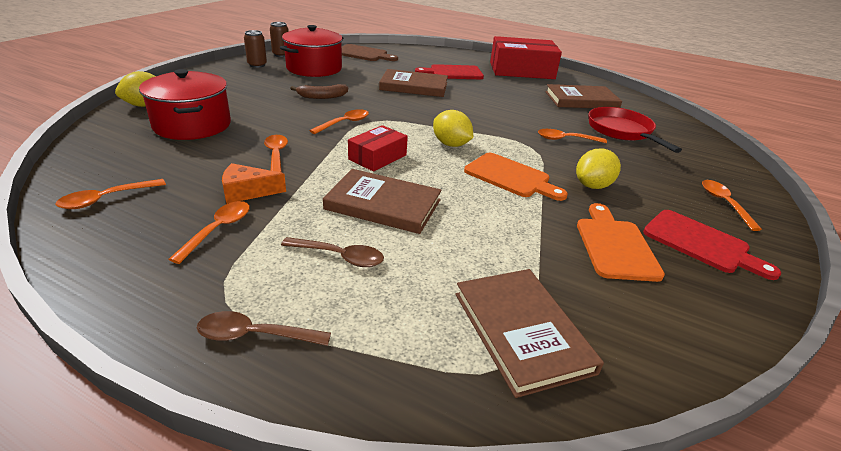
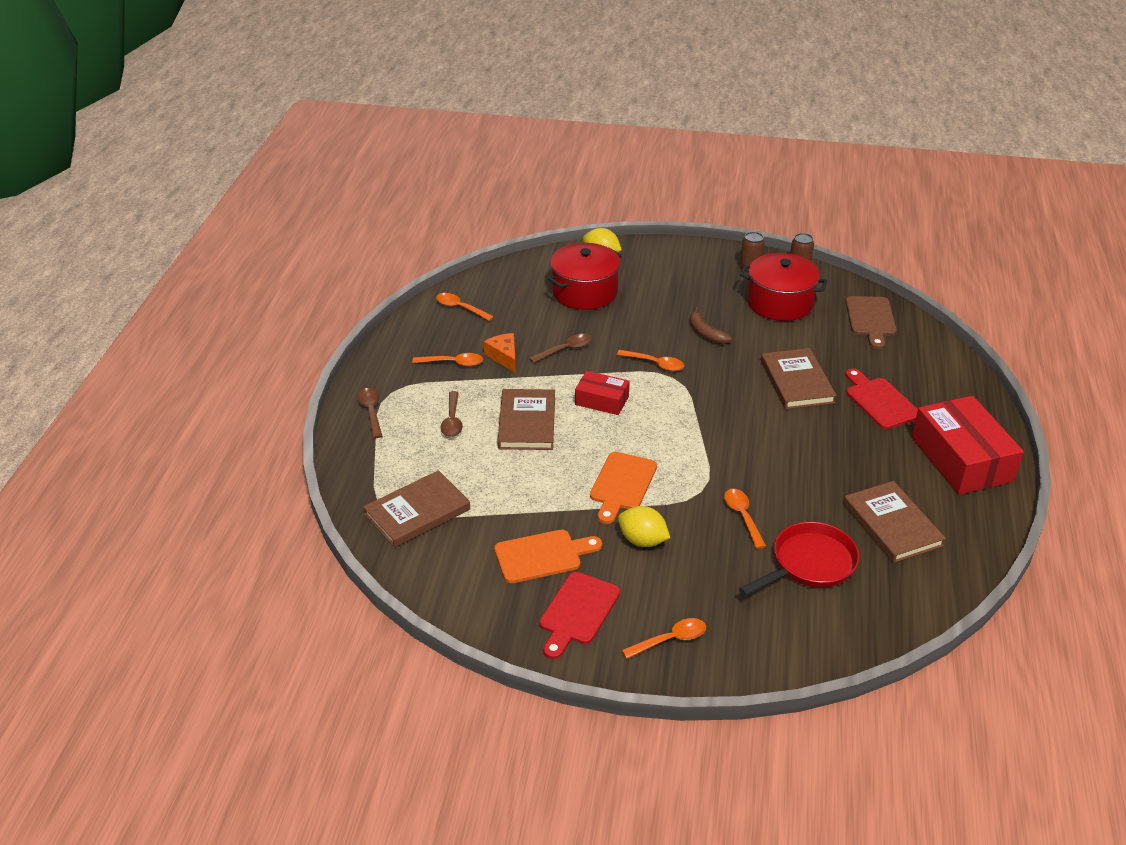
camera: 75 degrees right, 5 degrees up
(276, 155) = (566, 349): orange spoon -> brown spoon
(451, 144) = (662, 437): yellow lemon -> none

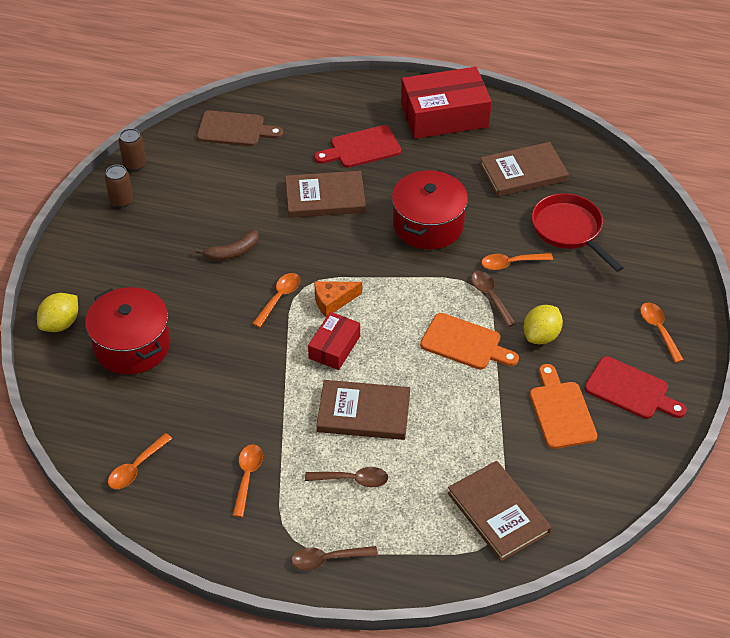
camera: 85 degrees left, 10 degrees up
(504, 357) = (243, 428): orange cheese -> orange cheese (333, 301)
(566, 349) = (240, 371): brown spoon -> brown spoon (490, 297)
(780, 303) = (192, 188): red pot -> red pot (428, 225)

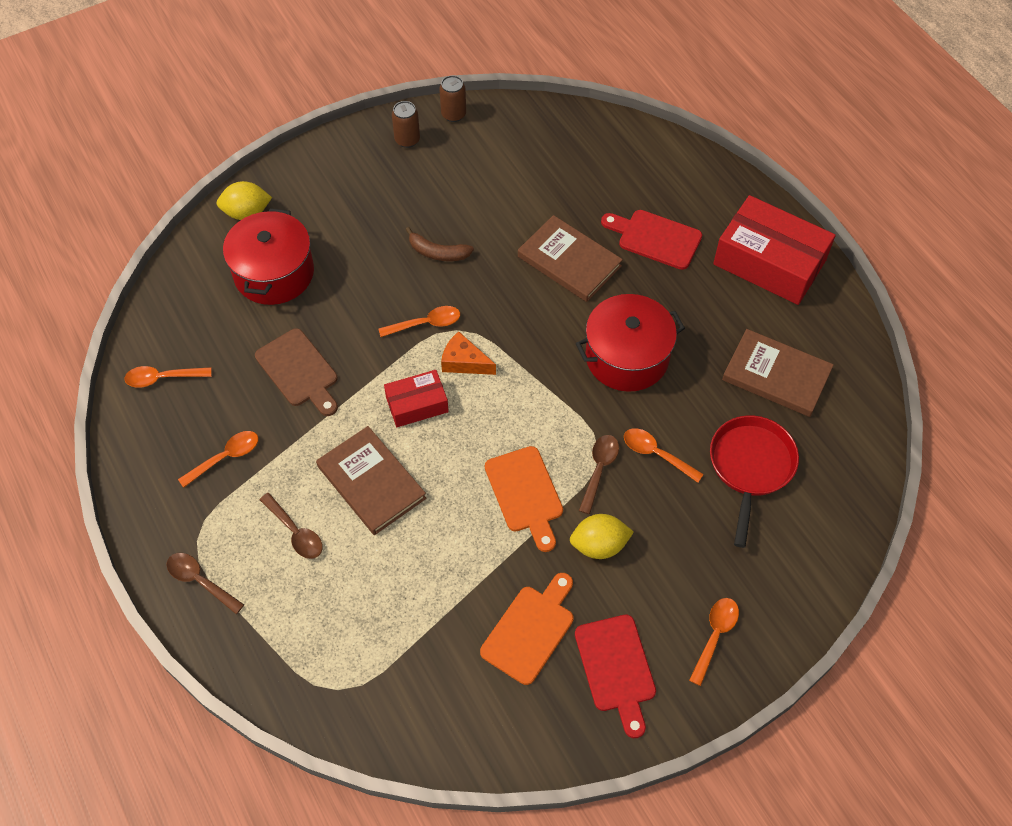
camera: 45 degrees right, 10 degrees up
(234, 129) = (568, 141): brown cutting board -> brown cutting board (299, 371)
(498, 513) = (368, 669): brown book -> none

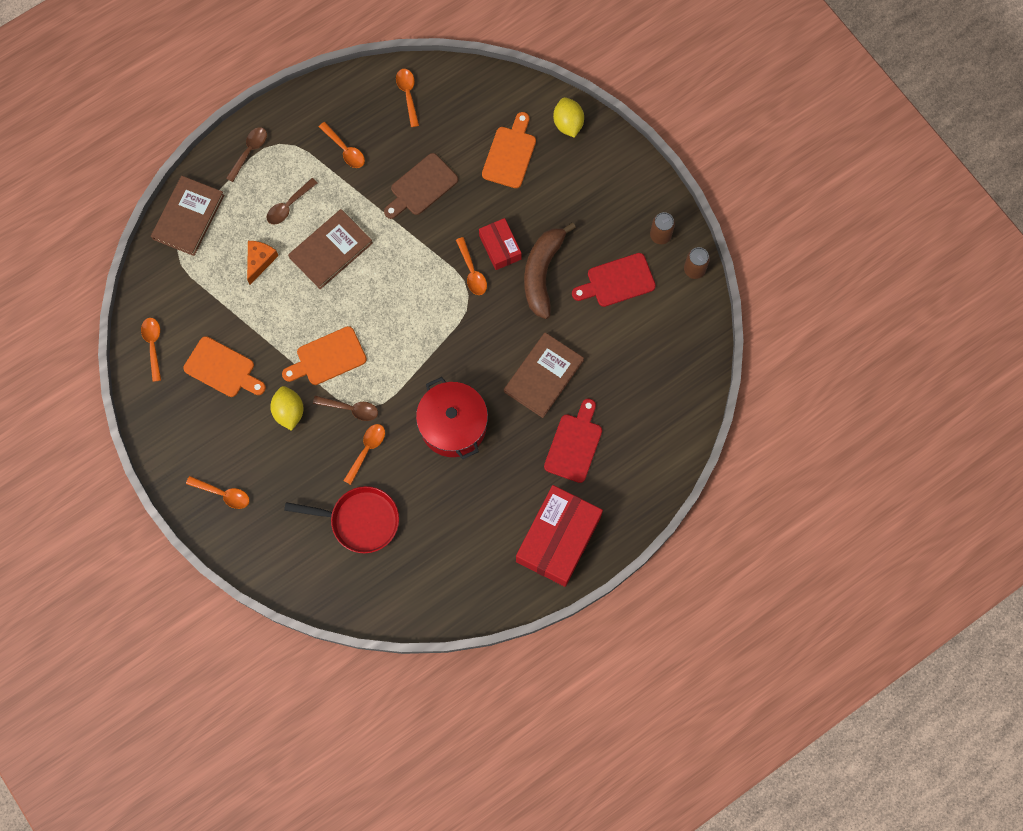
camera: 85 degrees right, 15 degrees up
(274, 273) = (510, 154): red pot -> orange cutting board
(417, 404) = (398, 274): red box -> red box (500, 247)
(437, 252) = (542, 273): brown banana -> brown banana, size x1.76
(464, 362) = (439, 303): orange cheese -> orange cheese (260, 261)
(485, 728) = (153, 345): none -> orange spoon
(616, 668) = (197, 427): red cutting board -> red cutting board (617, 281)
(776, 375) = (445, 542): brown book -> brown book (188, 217)

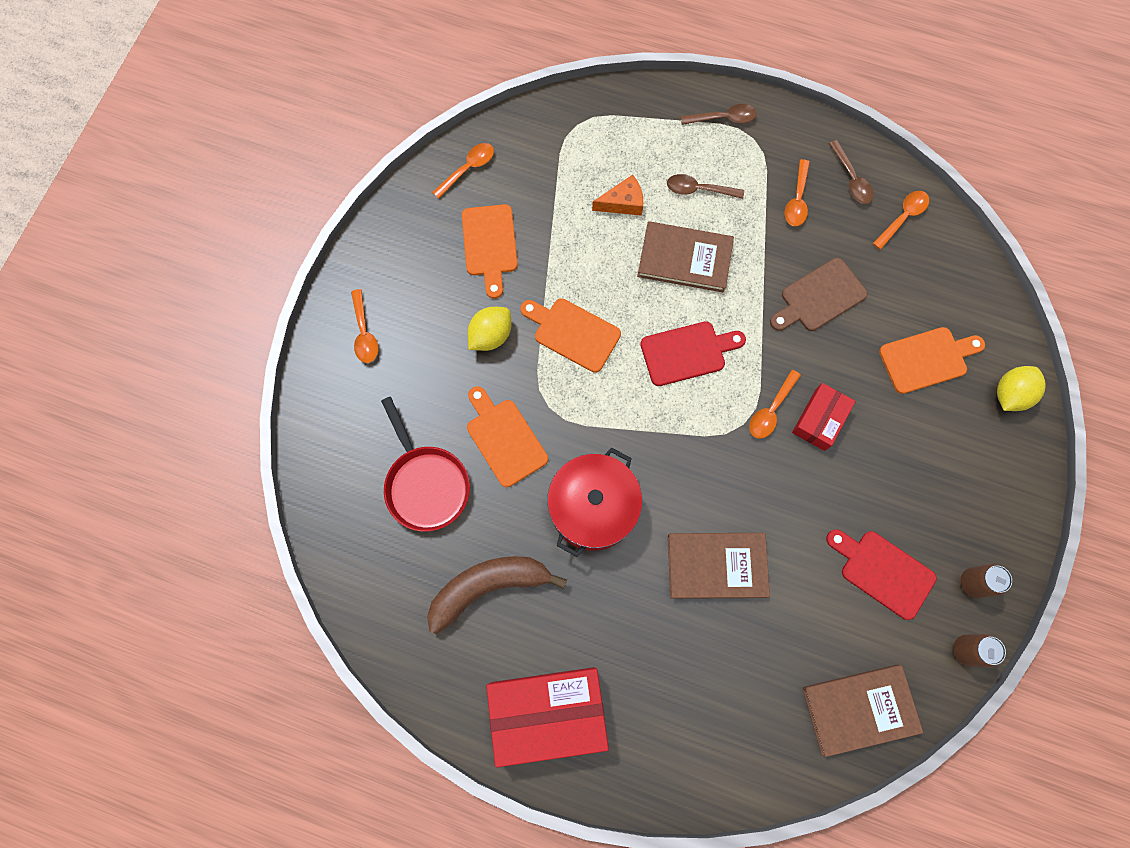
camera: 55 degrees right, 0 degrees up
(188, 217) = (616, 112): brown book -> brown book (859, 709)
(351, 409) = (536, 392): brown spoon -> brown spoon (851, 179)
(367, 450) = (504, 438): orange spoon -> orange cutting board
(421, 187) = (819, 297): brown cutting board -> brown cutting board turned 45 degrees counterclockwise
(542, 273) = (827, 484): brown banana -> brown banana (489, 587)
(574, 444) = (666, 655): red cutting board -> red cutting board (687, 353)

